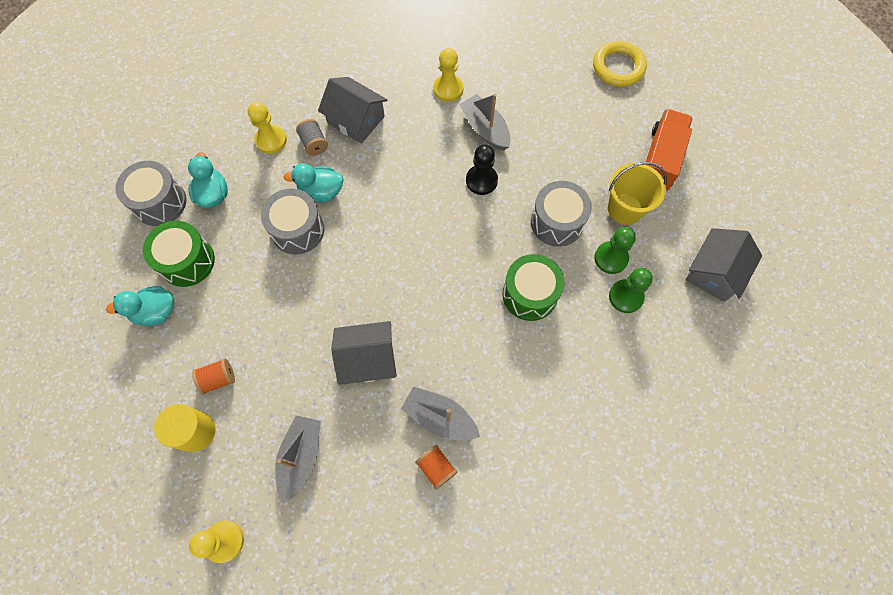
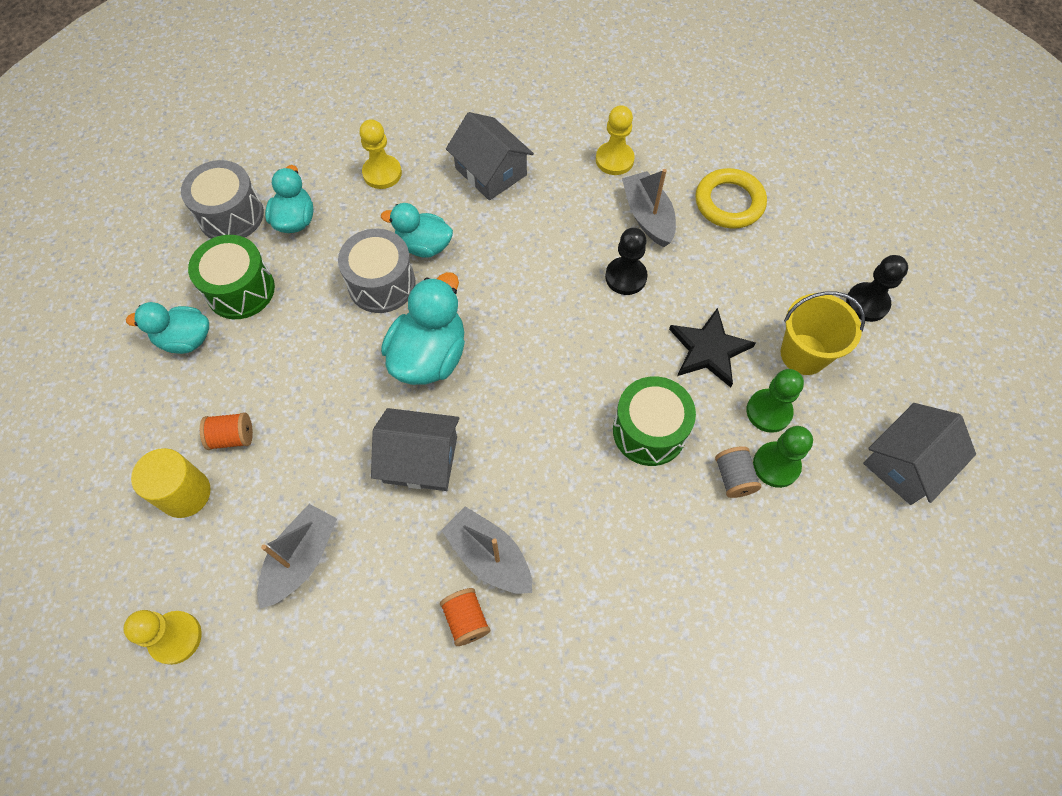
camera: 15 degrees right, 5 degrees down
(314, 144) = (432, 188): grey spool -> grey spool (733, 477)
(351, 277) = (429, 356): none -> turquoise duck
(557, 222) = (709, 350): grey drum -> black star
(618, 67) = (840, 178): yellow ring -> yellow ring (729, 202)
(660, 159) = (867, 303): orange truck -> black pawn

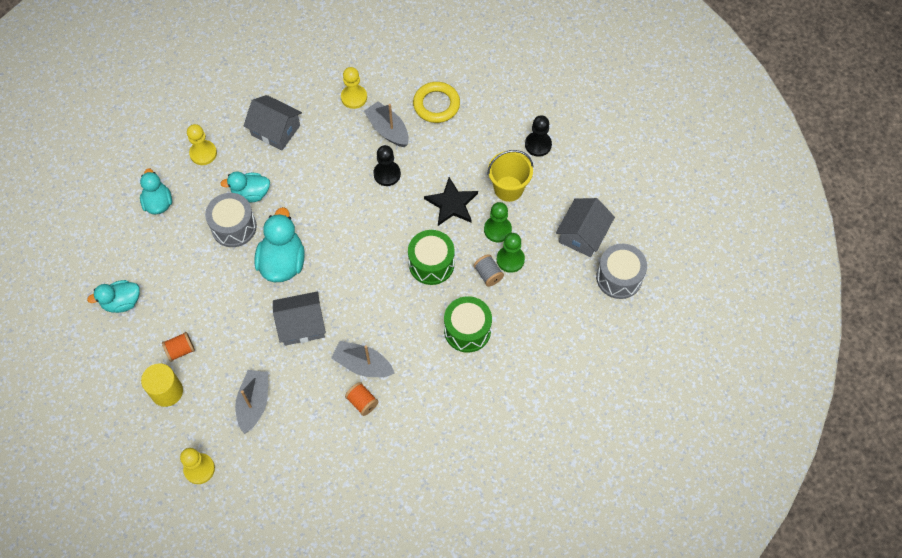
camera: 20 degrees left, 0 degrees up
(231, 215) = (113, 213): grey drum -> grey drum (619, 278)
(240, 290) = (143, 260): green drum -> green drum (467, 330)

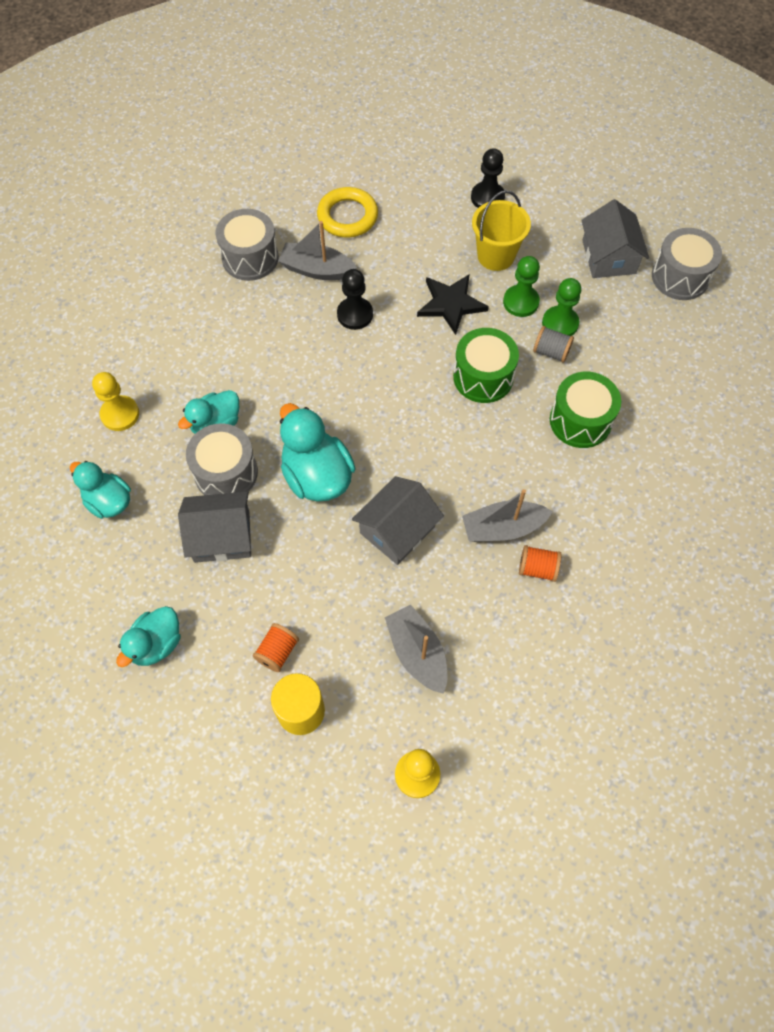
camera: 35 degrees left, 0 degrees up
(275, 130) = (188, 340): grey house -> grey house (222, 536)
(354, 97) = (250, 258): yellow pawn -> grey drum

